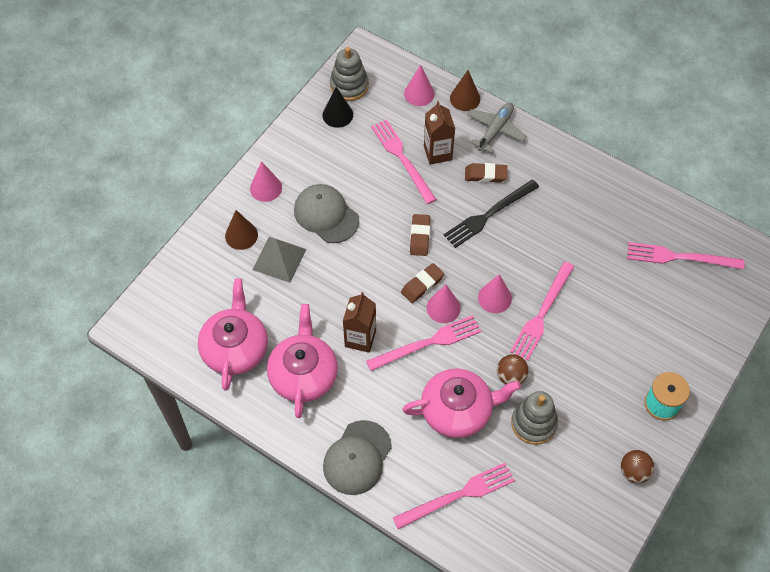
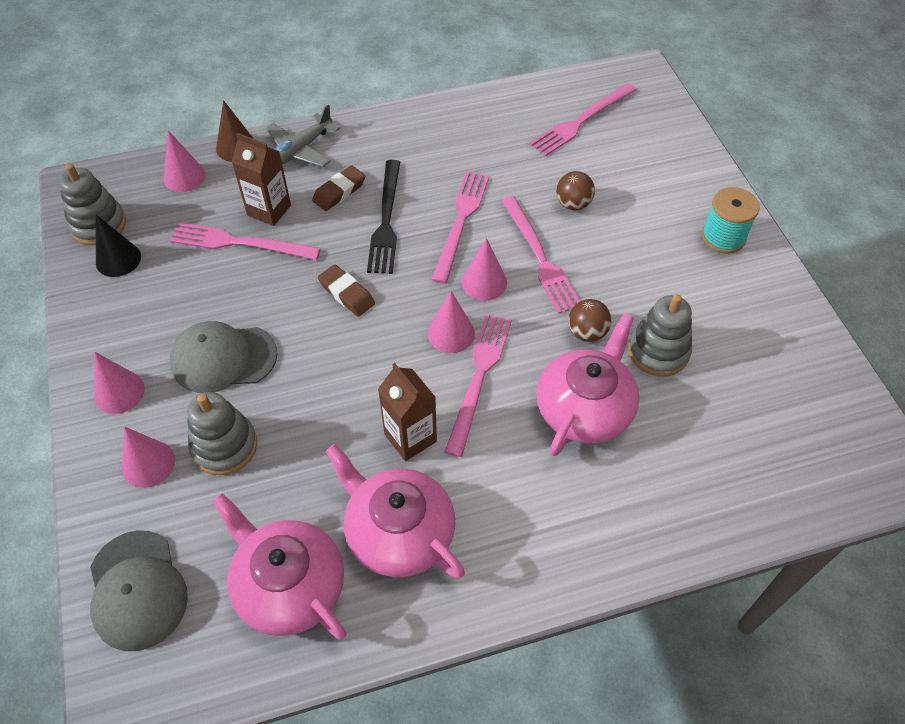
camera: 50 degrees left, 5 degrees down
(241, 235) = (148, 463): brown cone -> pink cone
(279, 259) = (224, 446): grey pyramid -> grey stacking toy
(357, 458) = (559, 553): grey cap -> grey cap (137, 590)
(422, 285) = (405, 332): brown eraser -> none
(458, 495) = (689, 482): pink fork -> pink fork (461, 222)
(495, 130) = (300, 150): grey plane -> grey plane turned 120 degrees counterclockwise
(634, 472) = (780, 308): brown ball -> brown ball (573, 204)

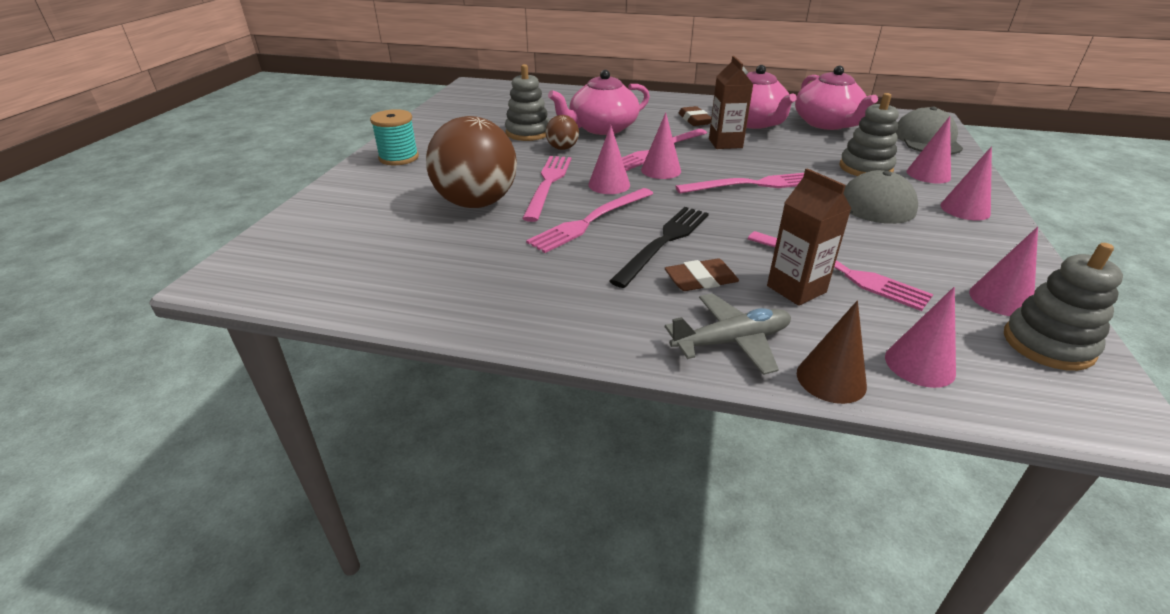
camera: 150 degrees left, 20 degrees down
(118, 259) = (1000, 299): black cone -> pink cone
(346, 294) = (735, 208): brown eraser -> brown eraser (694, 120)
(573, 204) = (476, 203): brown ball -> brown ball, size x2.18
(581, 121) = (368, 256): pink fork -> pink fork (752, 184)

